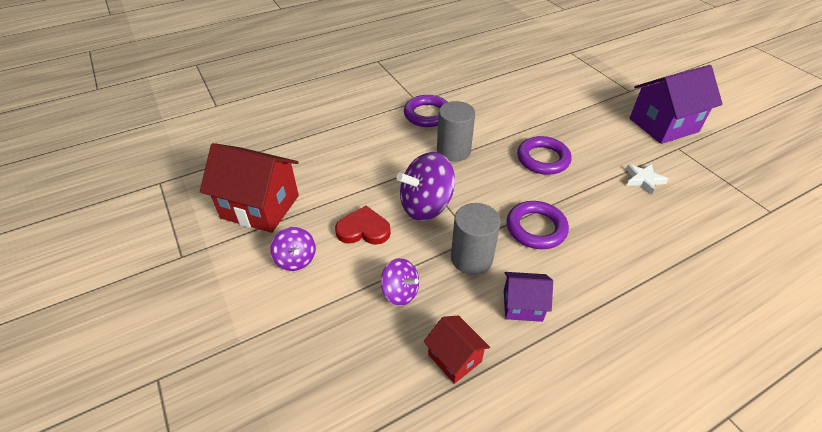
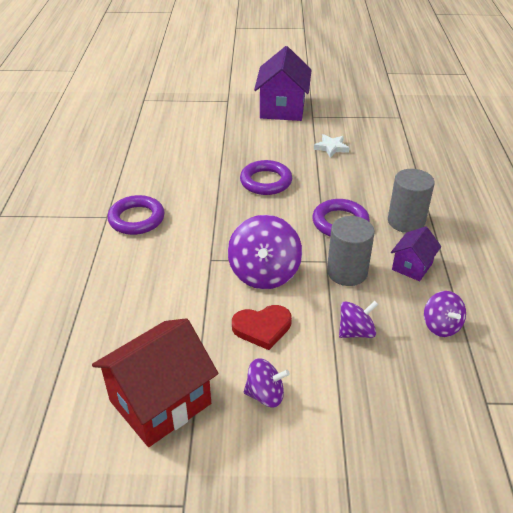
camera: 60 degrees left, 5 degrees down
(363, 229) = (262, 328): red heart -> red heart turned 135 degrees counterclockwise
(453, 151) = (207, 225): grey cylinder -> grey cylinder (406, 221)
(454, 358) = (441, 326): red house -> purple spinning top

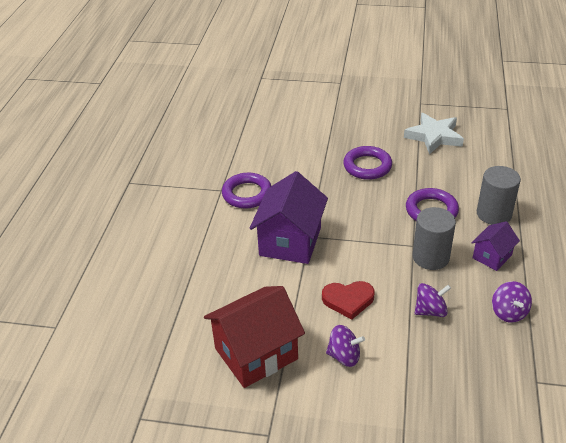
camera: 10 degrees right, 0 degrees up
(264, 273) = (355, 252): purple spinning top -> none
(282, 108) = (392, 93): purple house -> purple house (290, 241)
(331, 148) = (434, 136): white star -> white star, size x1.74

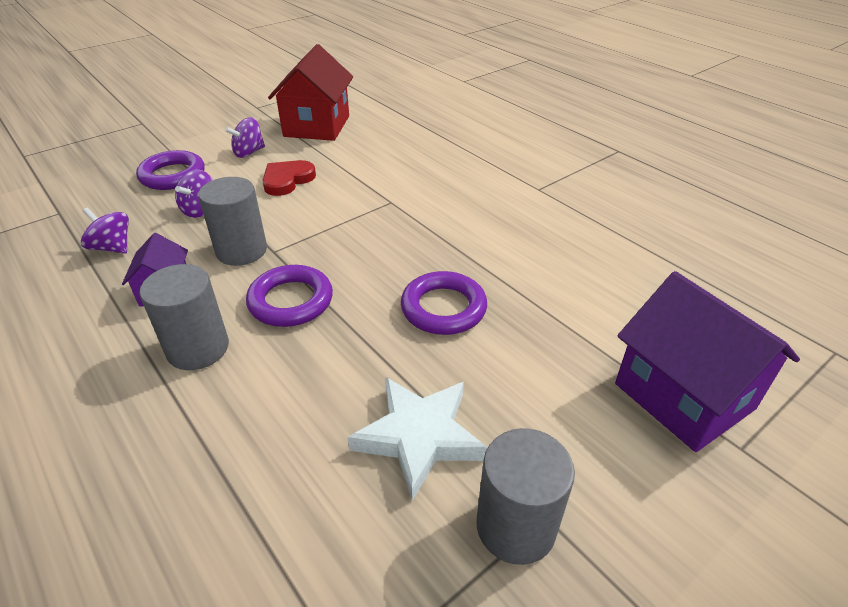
camera: 130 degrees right, 0 degrees up
(247, 194) = (510, 199): purple ring -> purple ring (172, 175)
(290, 241) = (400, 189): purple house -> purple house (684, 396)
(431, 106) = (515, 526): none -> grey cylinder

